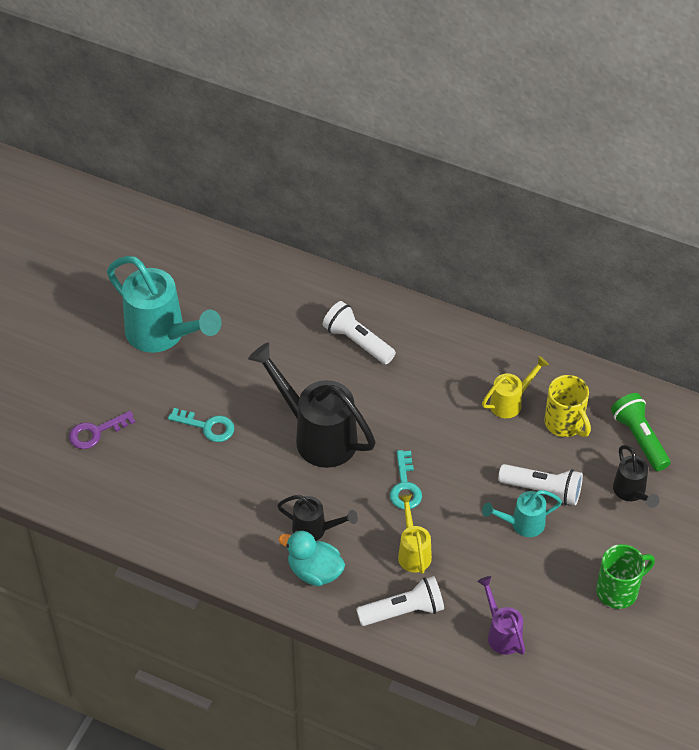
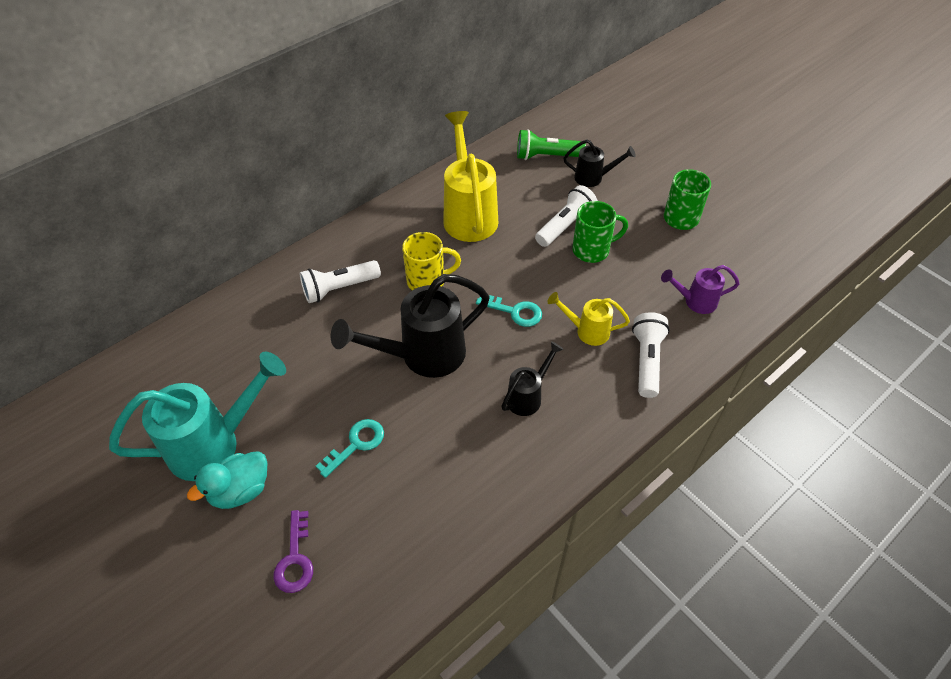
camera: 65 degrees left, 0 degrees up
(314, 571) = (575, 414): turquoise duck -> turquoise duck (240, 490)
(510, 402) = (469, 213): yellow watering can -> yellow watering can, size x1.91
(522, 524) = (592, 250): turquoise watering can -> green mug
(565, 423) = (509, 190): yellow mug -> yellow mug (427, 281)

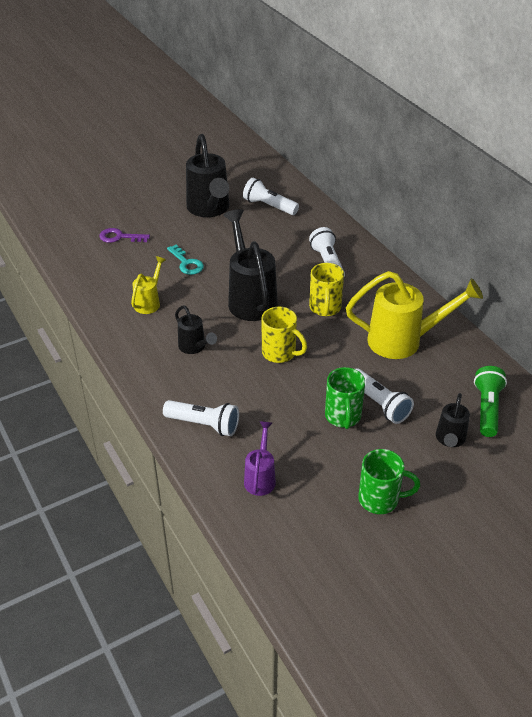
camera: 100 degrees right, 10 degrees down
(208, 368) = (269, 206): none -> white flashlight
(215, 443) = (209, 210): turquoise watering can -> black watering can
(240, 490) = (173, 218): turquoise duck -> none
(515, 311) = (280, 353): turquoise key -> yellow mug
(586, 331) = (247, 393): yellow watering can -> yellow watering can (149, 302)

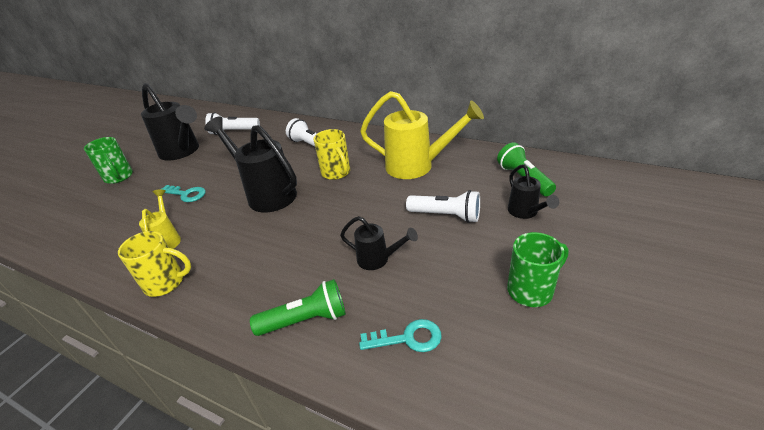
camera: 30 degrees left, 5 degrees down
(119, 237) = (103, 203): purple key -> none
(194, 347) = (242, 255): black watering can -> black watering can (378, 259)
(204, 424) = (306, 320): white flashlight -> green flashlight
(260, 477) = (408, 338): purple watering can -> turquoise key
(280, 353) = (328, 220): yellow mug -> yellow mug (166, 283)
(343, 416) = (428, 240): green mug -> green mug (119, 177)
(404, 341) = (418, 166): yellow watering can -> yellow watering can turned 45 degrees clockwise

